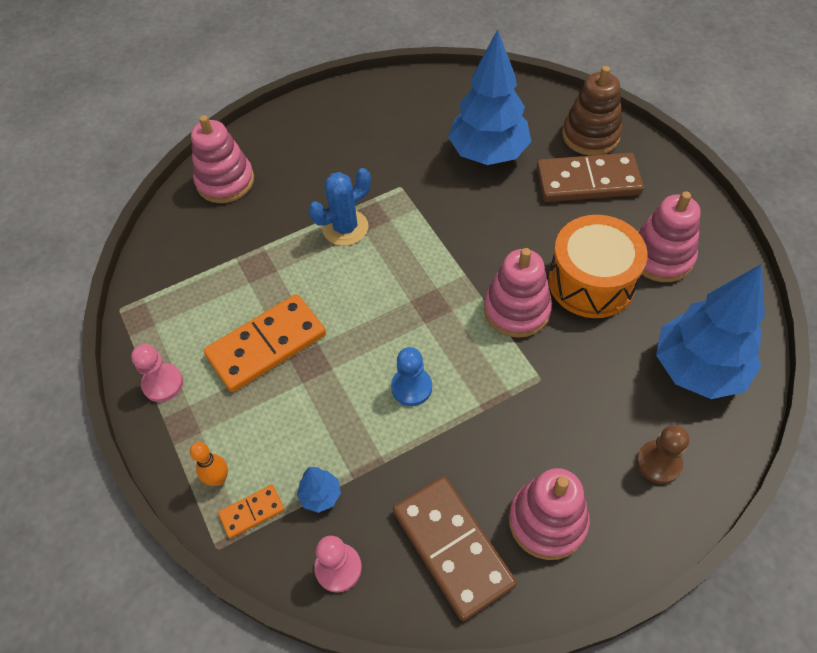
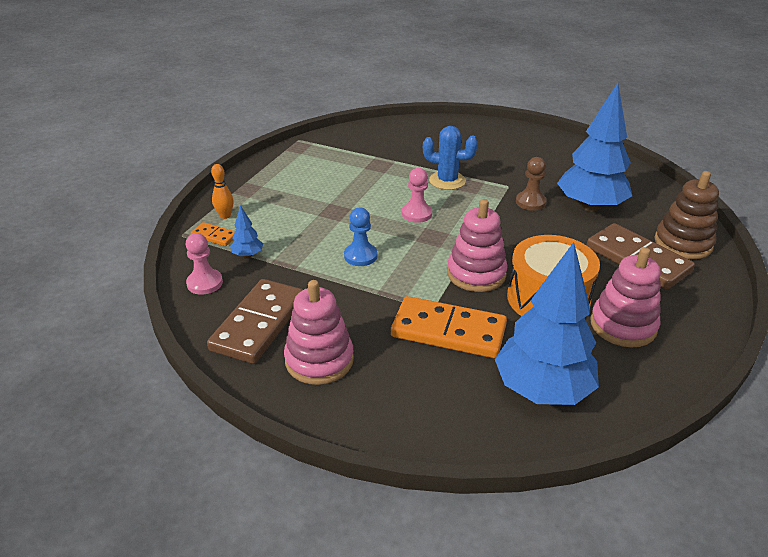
camera: 50 degrees right, 20 degrees down
(163, 383) = (267, 172): pink pawn -> pink pawn (416, 214)
(225, 181) = (423, 130): pink stacking toy -> none
(267, 345) = (329, 192): orange domino -> orange domino (448, 331)
(658, 463) = (427, 401): brown pawn -> brown pawn (530, 202)

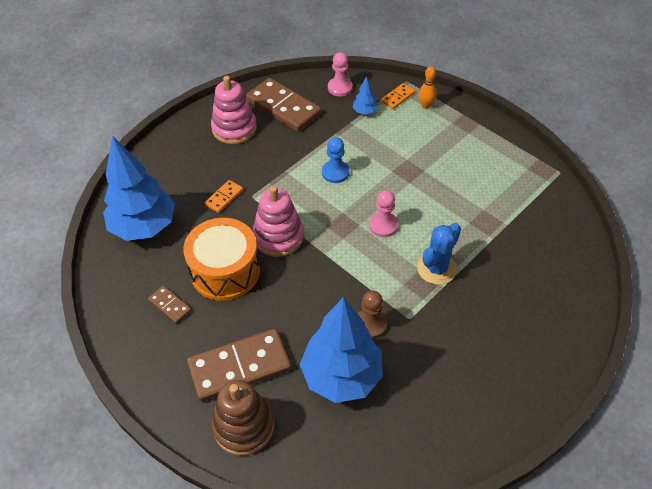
camera: 110 degrees right, 15 degrees up
(448, 331) = (224, 197): orange domino -> orange domino, size x0.48
(623, 325) = (170, 305): pink stacking toy -> brown domino

